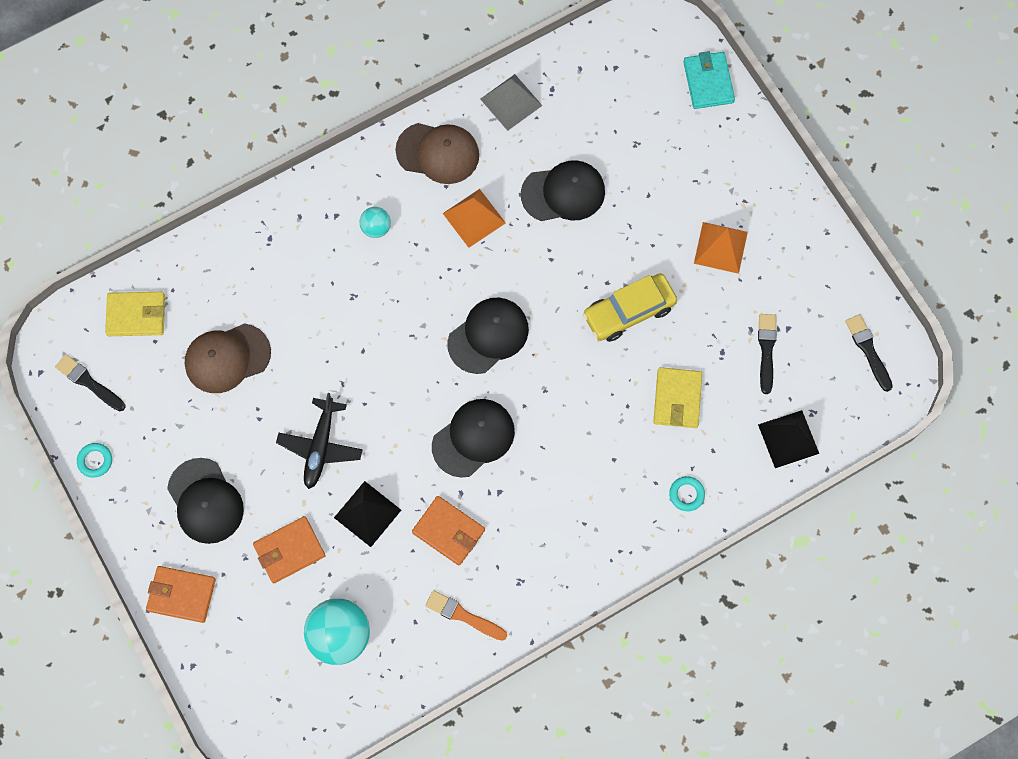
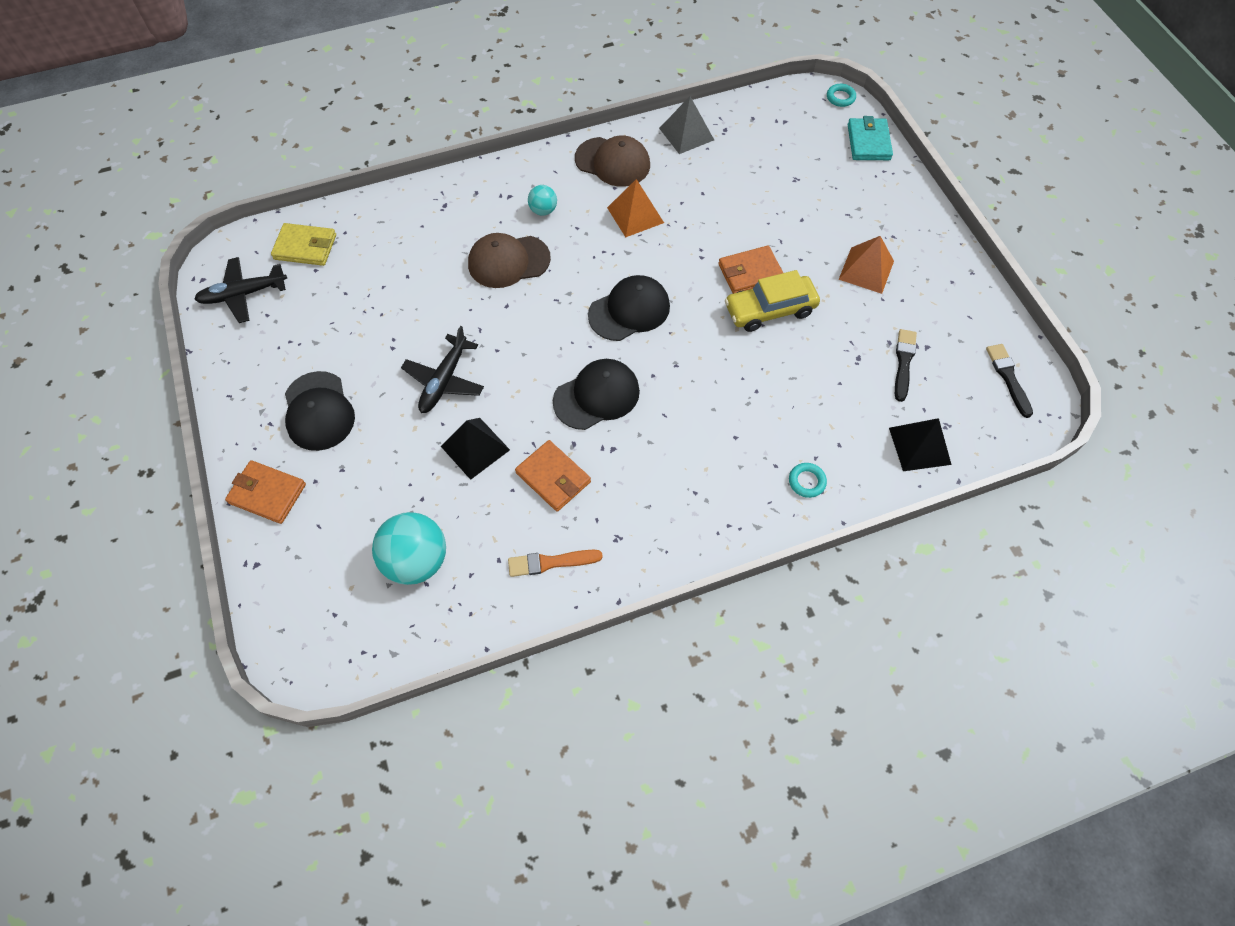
camera: 10 degrees right, 10 degrees down
(89, 382) = (244, 294): black brush -> black plane
(95, 461) = (225, 360): turquoise ring -> turquoise ring (840, 97)
(227, 358) = (377, 293): brown cap -> brown cap (508, 261)
(289, 550) = (388, 469): orange wallet -> orange wallet (750, 273)
(464, 616) = (551, 562): orange brush -> orange brush turned 45 degrees counterclockwise
(563, 193) = (722, 207): black cap -> none
(677, 399) = (808, 392): yellow wallet -> none

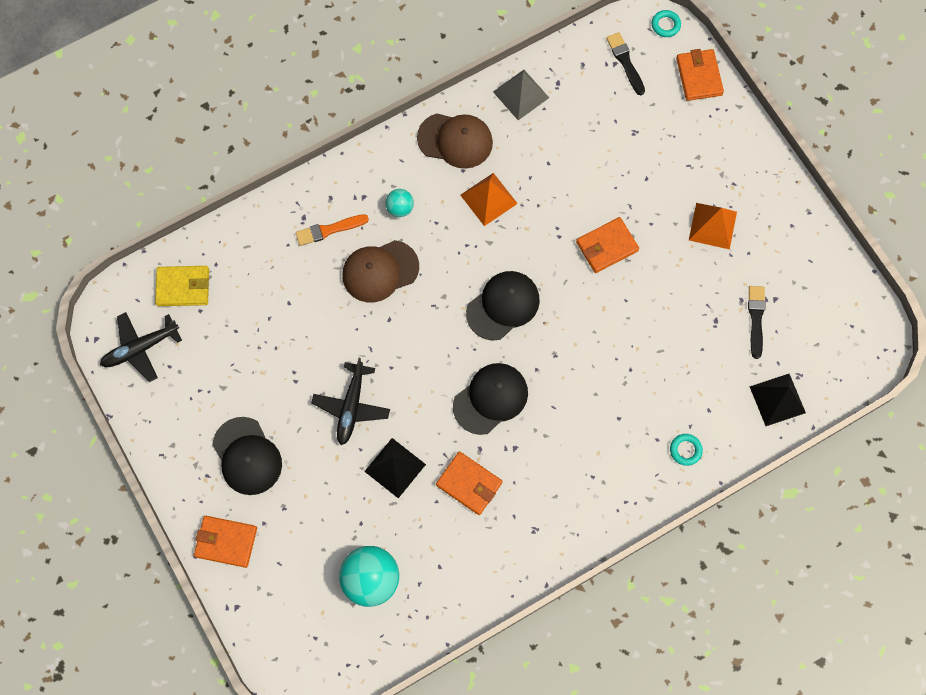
camera: 10 degrees left, 10 degrees up
(551, 562) = (484, 561): orange brush -> orange brush (329, 230)
(770, 310) = (630, 283): yellow car -> none
(868, 142) = (699, 76): turquoise wallet -> orange wallet
(1008, 378) = (848, 319): black brush -> black brush (625, 62)

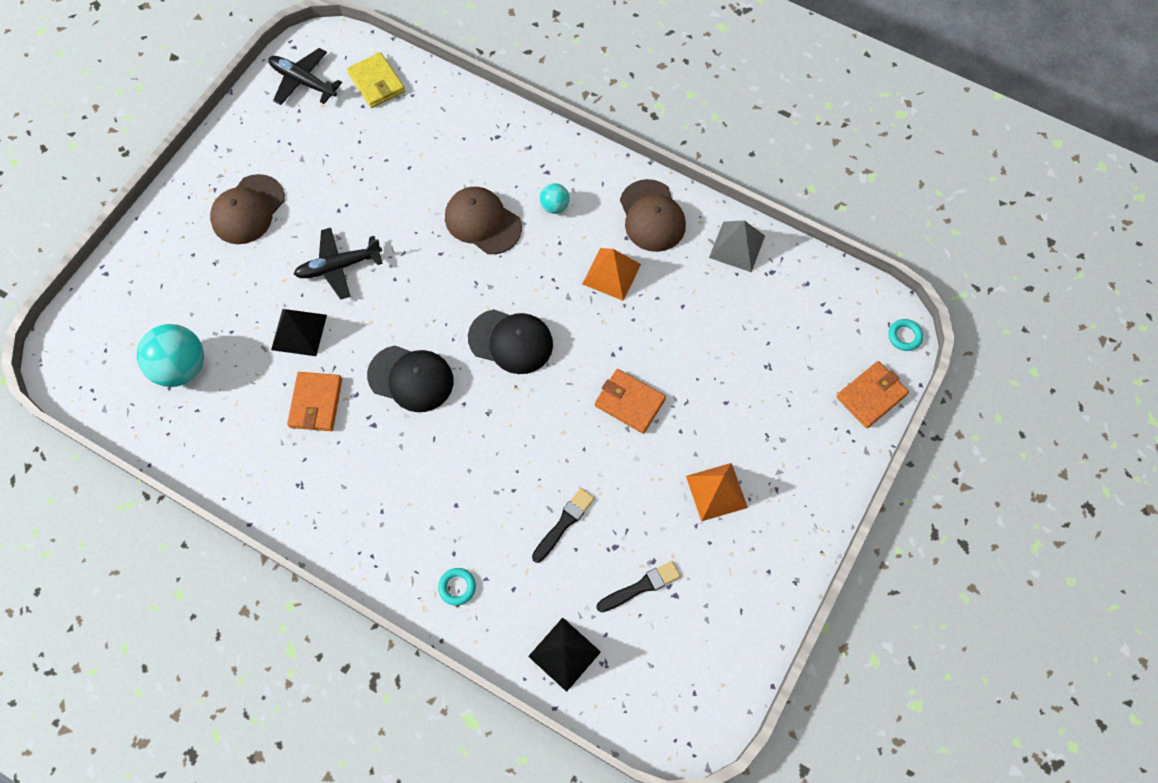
camera: 60 degrees right, 5 degrees down
(226, 542) = (161, 235): orange wallet -> none
(247, 456) = (248, 210): black cap -> brown cap
(329, 230) = (498, 162): orange brush -> none
(625, 62) = (837, 320): black brush -> black brush (563, 523)

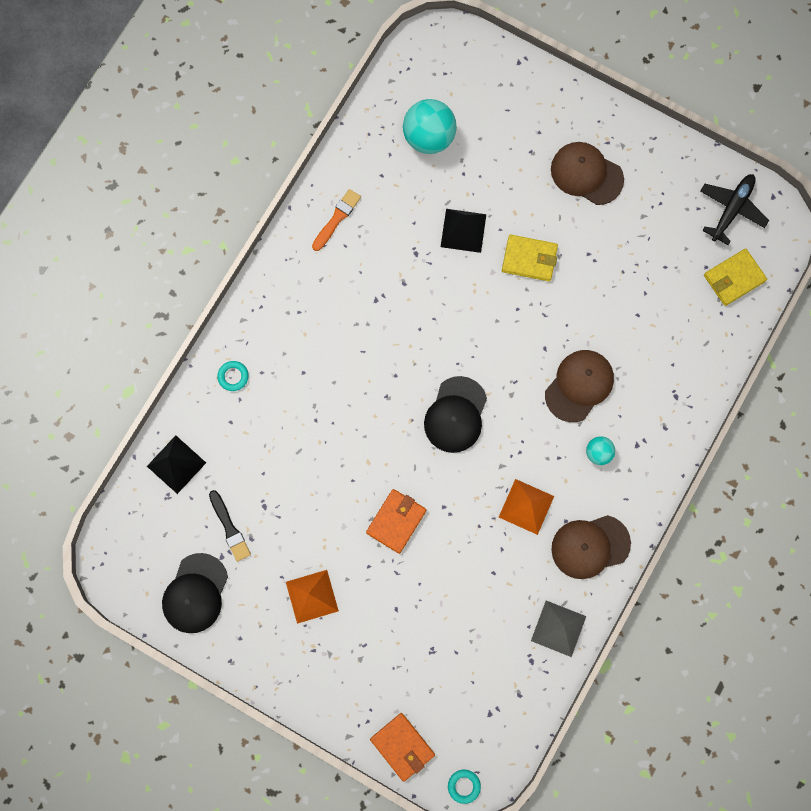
camera: 90 degrees right, 10 degrees up
(270, 469) = (336, 219): none -> orange brush
(316, 403) = (396, 250): orange wallet -> none
(339, 266) = (529, 259): black plane -> yellow wallet
(411, 378) = (419, 329): black cap -> black cap (195, 593)
(563, 523) = (285, 463): black brush -> none

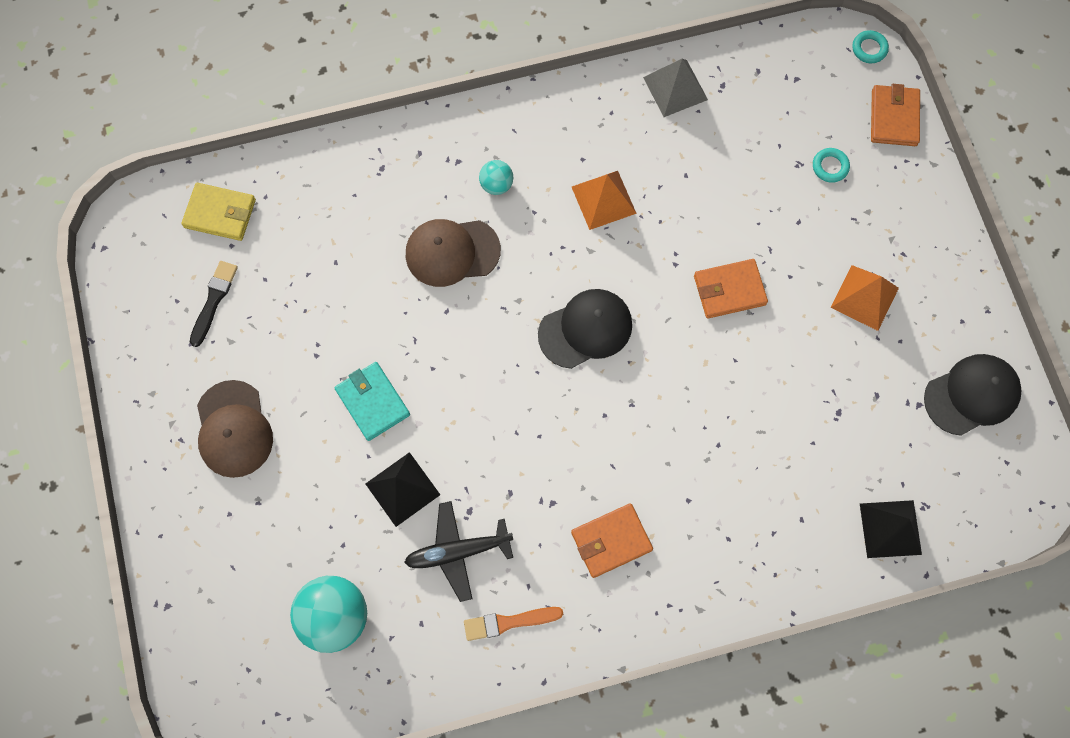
camera: 135 degrees left, 5 degrees down
(229, 528) = (889, 423): black brush -> black brush (213, 301)
(233, 376) = (760, 561): turquoise ring -> turquoise ring (830, 167)
(324, 310) = (611, 541): none -> orange wallet
(529, 259) = (373, 402): yellow wallet -> turquoise wallet
(590, 546) = (583, 122): brown cap -> none
(731, 209) = (150, 271): black plane -> black plane (458, 551)

